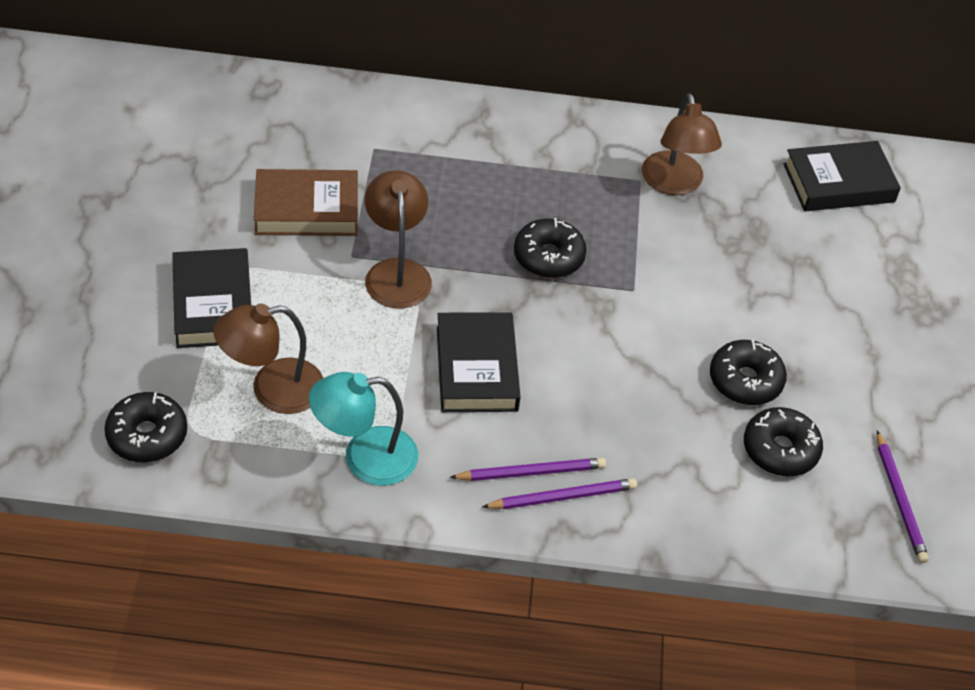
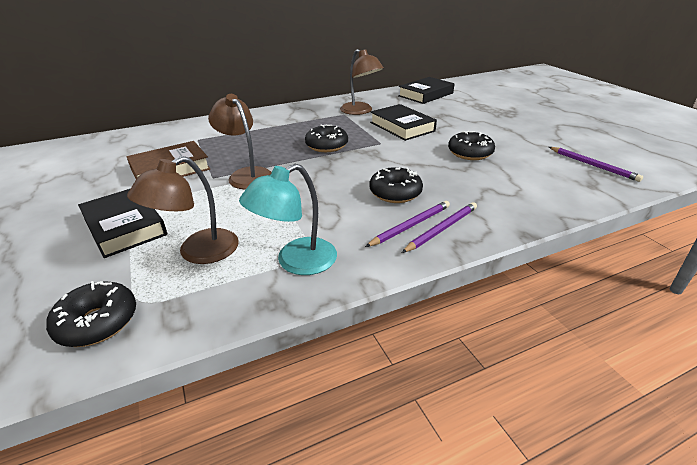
camera: 25 degrees left, 15 degrees down
(476, 368) = (330, 195): black book -> black book (402, 127)
(780, 450) = (519, 169): black donut -> black donut (395, 193)

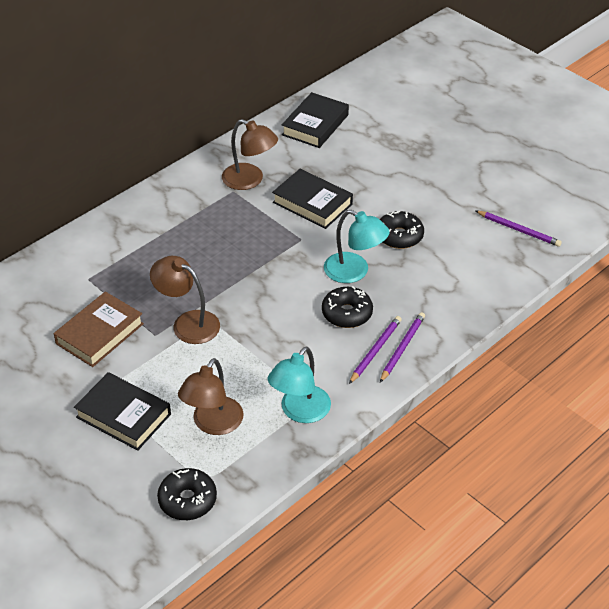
camera: 20 degrees left, 10 degrees up
(326, 146) = (244, 257): black donut -> none
(417, 168) = (354, 272): none -> turquoise lamp

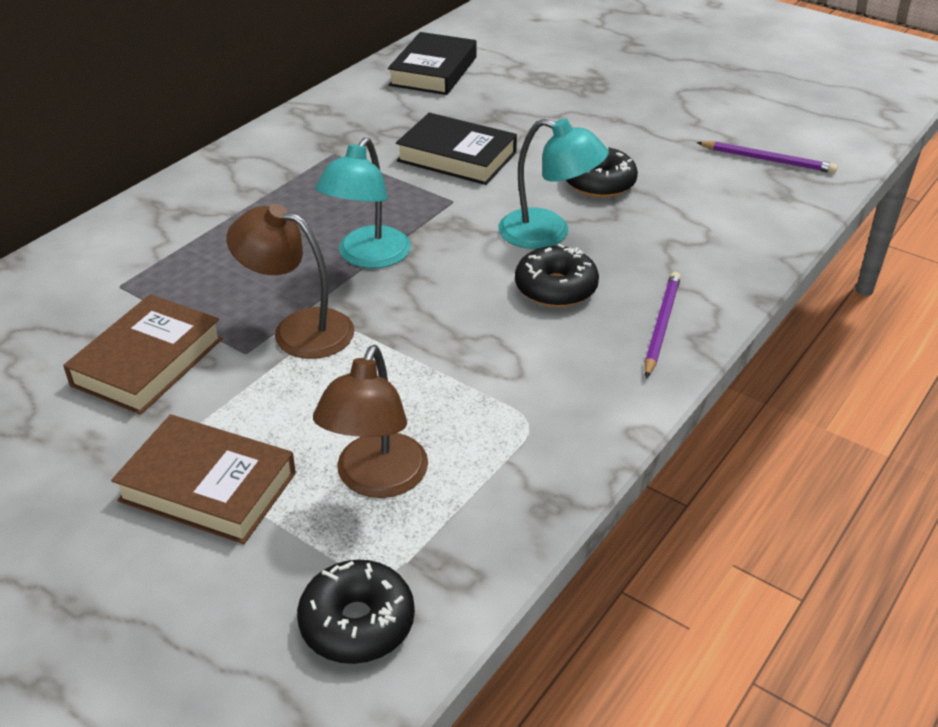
camera: 10 degrees left, 5 degrees down
(123, 416) = (208, 487): black book -> brown book
(250, 180) = (355, 139): brown lamp -> none
(300, 412) = (525, 440): turquoise lamp -> turquoise lamp (367, 257)
(375, 350) = (619, 334): purple pencil -> none

